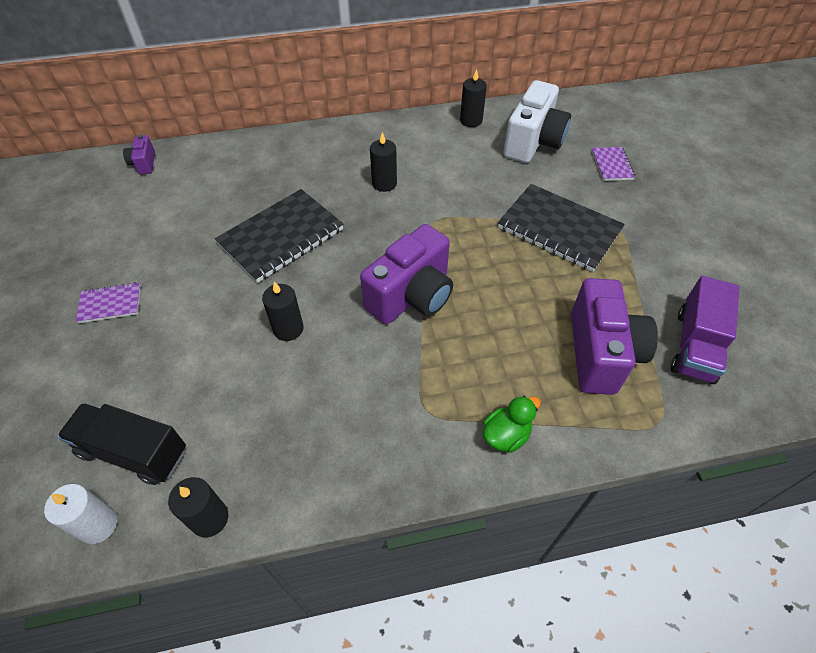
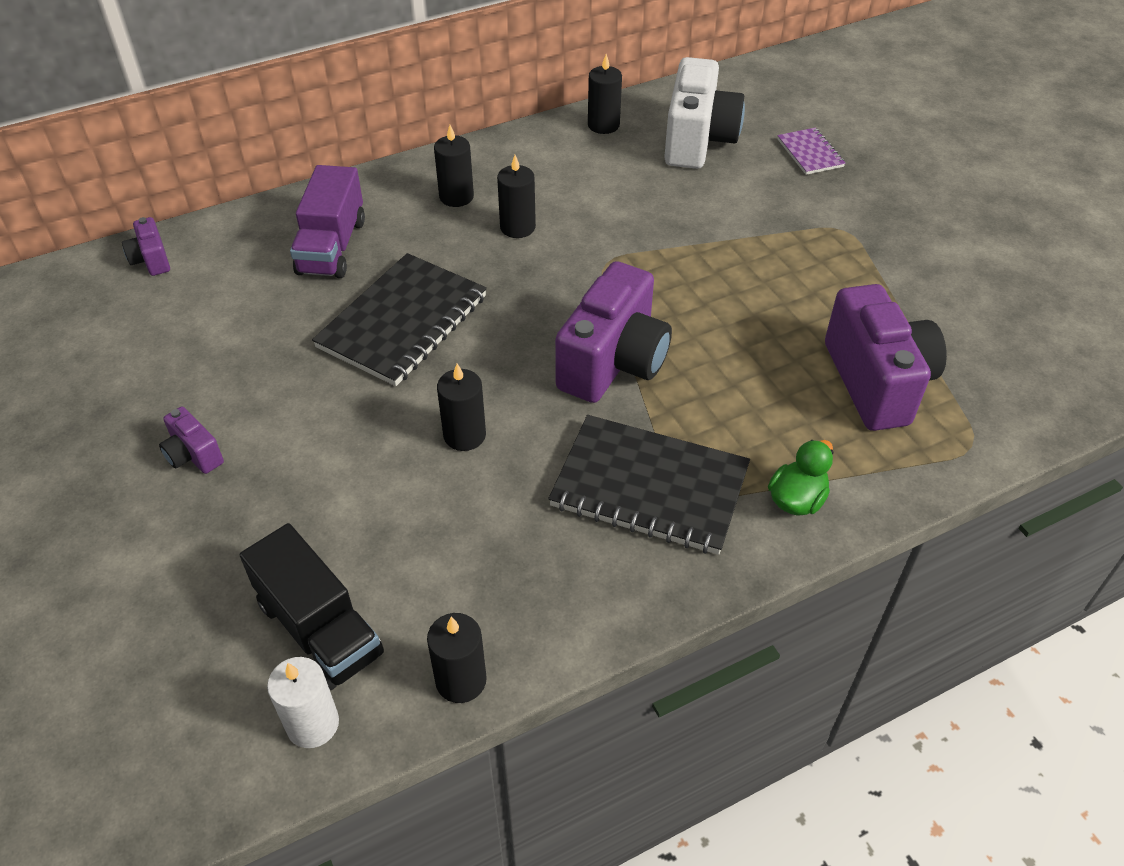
camera: 15 degrees left, 5 degrees down
(110, 304) = (193, 455): purple notebook -> purple camera
(133, 452) = (319, 628): black truck -> black truck turned 135 degrees counterclockwise
(352, 154) = (456, 197): none -> black candle
(559, 229) = (772, 245): black notebook -> black notebook (649, 487)
(694, 345) = (983, 351): purple truck -> purple truck (332, 247)

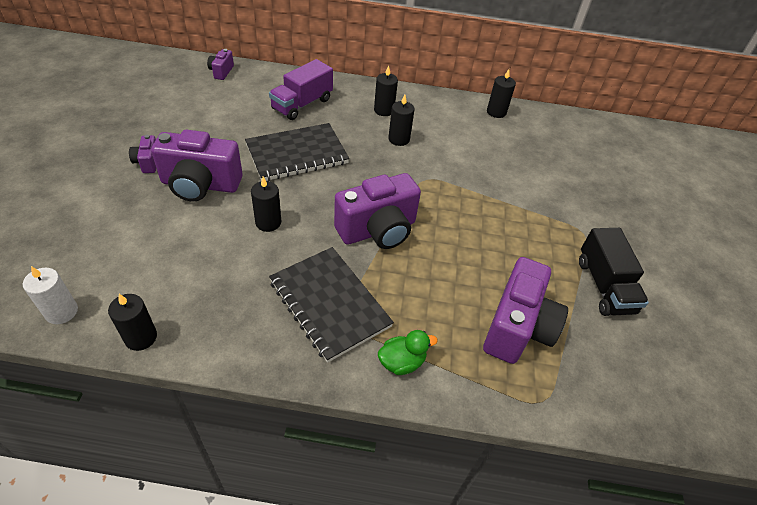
camera: 30 degrees right, 0 degrees up
(312, 441) = (200, 185): none -> purple camera
(319, 628) = (111, 270): black truck -> black truck (604, 286)
(698, 140) = (542, 144): white camera -> none
(810, 153) = (604, 182): purple notebook -> none

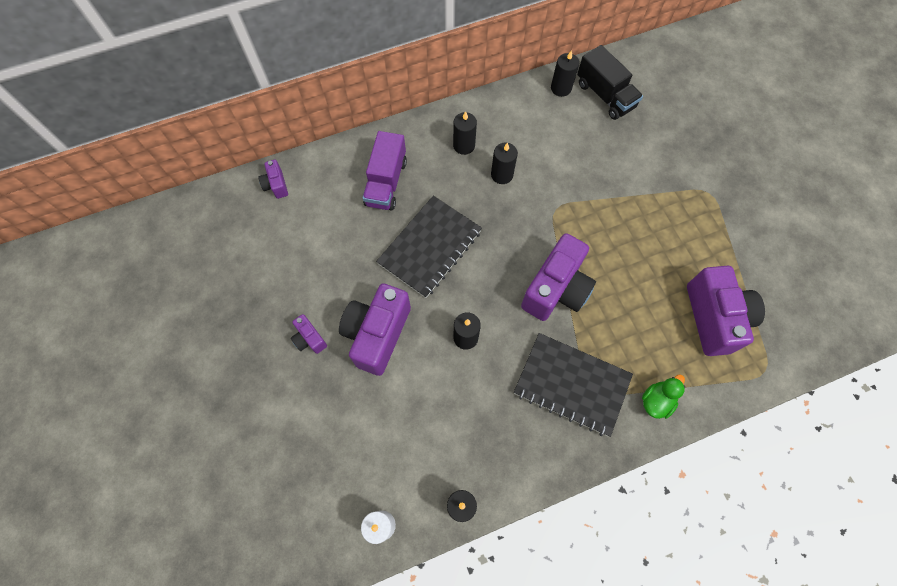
camera: 25 degrees left, 20 degrees up
(200, 185) = (377, 334): purple camera -> purple camera turned 135 degrees clockwise
(604, 286) = (751, 238): black truck -> black truck (605, 95)

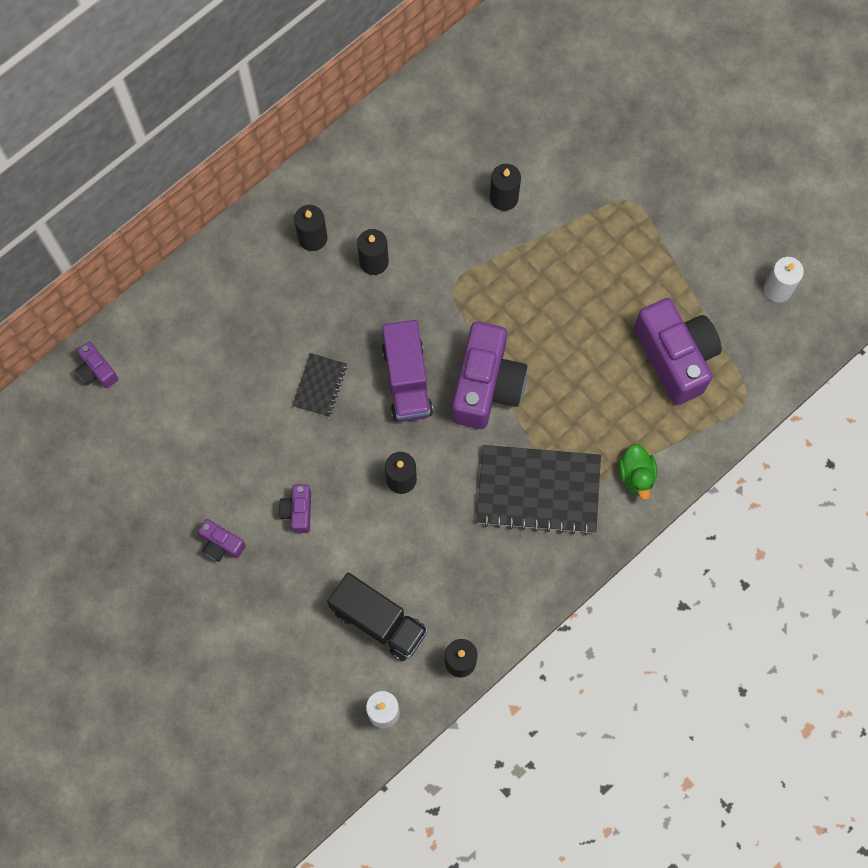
camera: 20 degrees left, 5 degrees up
(377, 334) = (298, 511): purple camera -> purple camera, size x0.46
(386, 182) = (234, 320): purple truck -> purple truck (407, 380)
(430, 247) = (320, 386): black notebook -> black notebook, size x0.50
(561, 88) = (408, 115): black candle -> black candle (504, 198)
(605, 95) = (467, 107): black truck -> black truck (379, 621)
(656, 401) = (636, 475): green duck -> green duck turned 150 degrees clockwise
(812, 293) = (777, 289): none -> white candle

